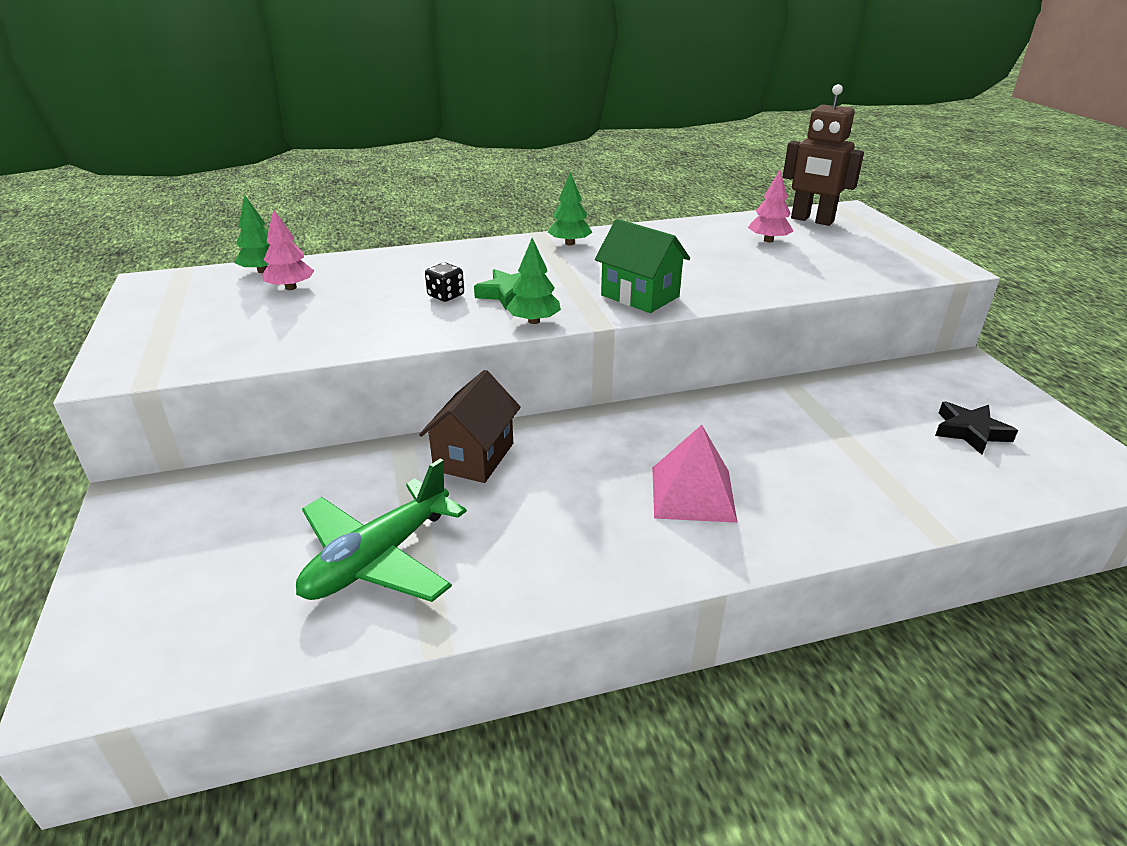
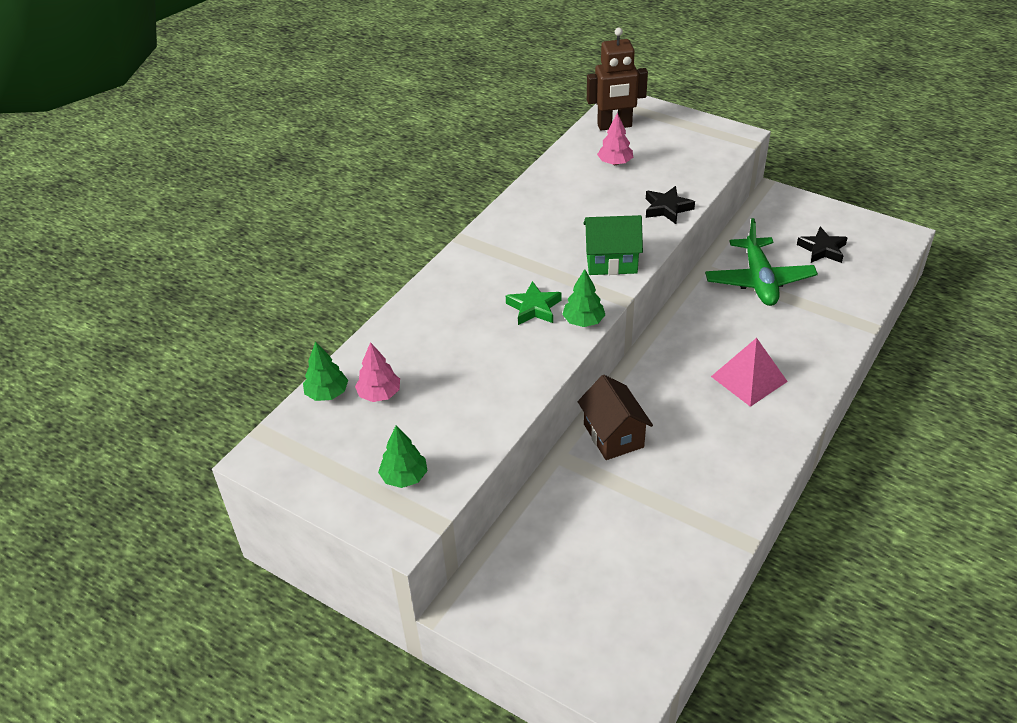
camera: 40 degrees left, 10 degrees up
(378, 558) = (658, 528): green plane -> green plane (759, 281)
(446, 296) = (497, 334): black dice -> none
(569, 243) = (497, 236): green tree -> green tree (404, 477)
(768, 285) = (667, 208): none -> black star

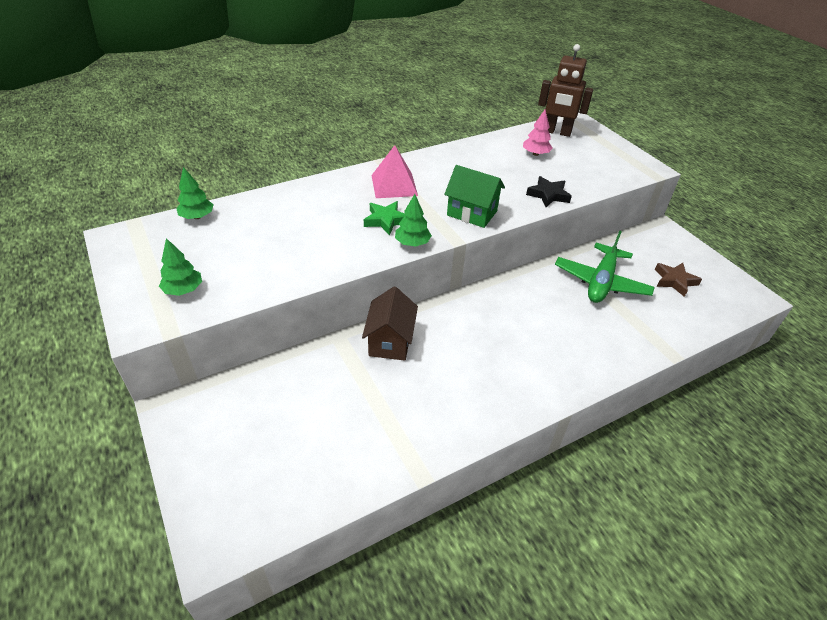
camera: 25 degrees right, 0 degrees up
(379, 394) = (227, 231): pink tree -> none
(749, 379) = (532, 349): pink pyramid -> pink pyramid (394, 185)
(822, 249) = (674, 281): black star -> brown star

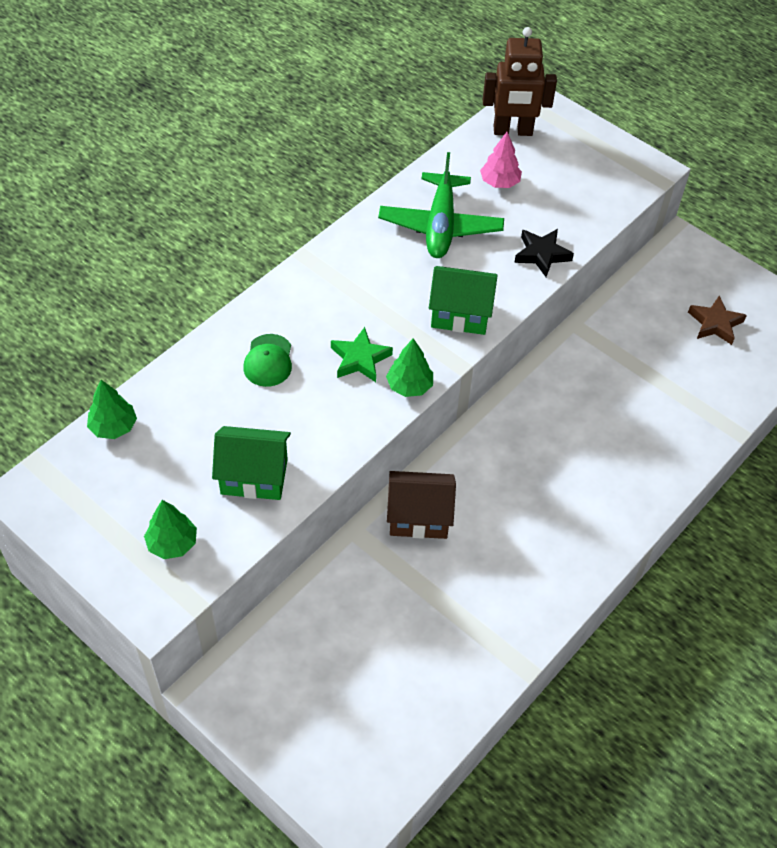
camera: 20 degrees left, 10 degrees up
(268, 266) = (254, 476): none -> green house
(323, 207) = (268, 361): none -> green cap
(390, 341) = (419, 517): brown house -> brown house turned 75 degrees counterclockwise
(394, 185) = (341, 295): pink pyramid -> none
(601, 282) = (631, 352): green plane -> green plane (440, 226)

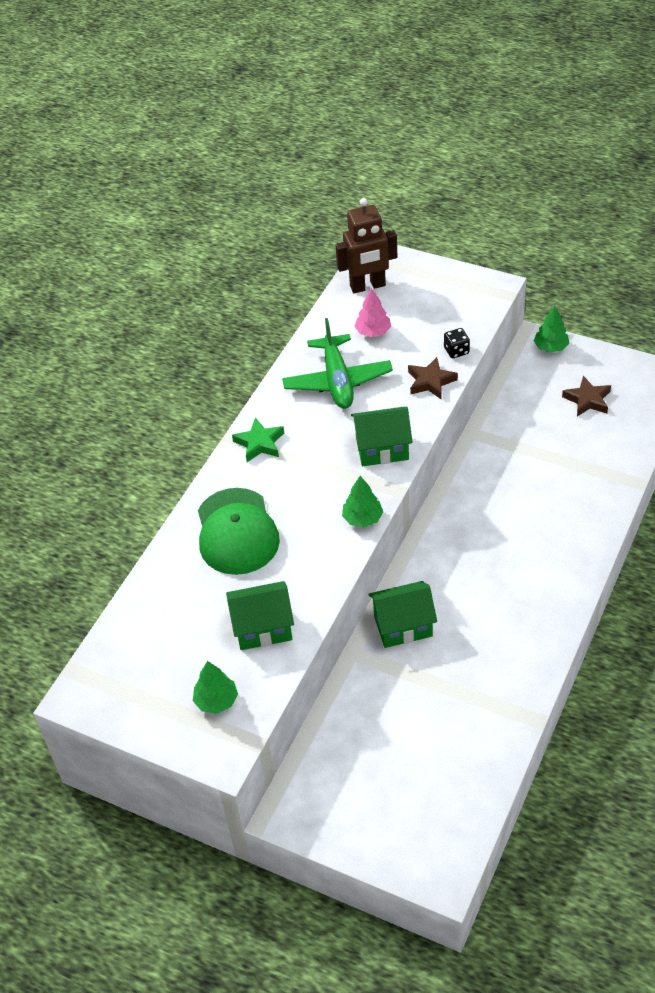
camera: 10 degrees left, 5 degrees down
(113, 427) = (128, 623): green tree -> green tree (550, 347)
(268, 361) = (237, 532): green cap -> green cap, size x1.90
(360, 359) = (313, 508): green star -> green star (259, 443)
(419, 517) = (403, 626): brown house -> green house
(542, 255) = (430, 382): black star -> brown star
(583, 228) = (456, 351): none -> black dice

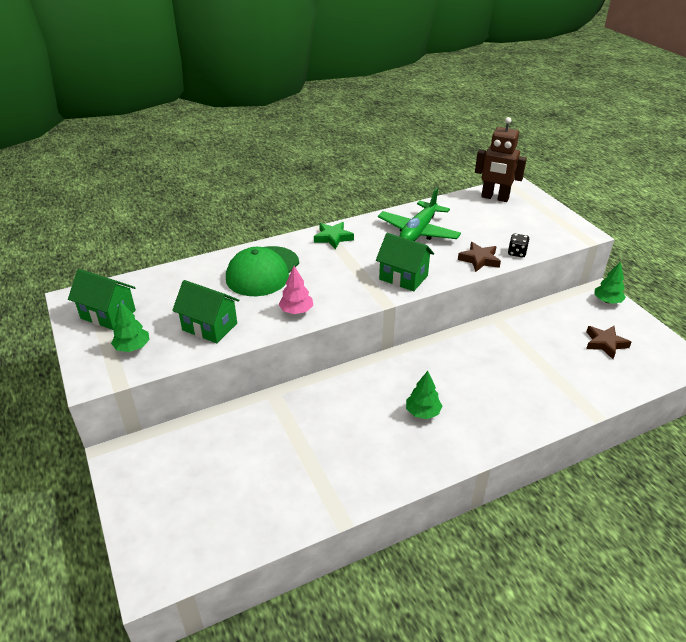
camera: 35 degrees right, 10 degrees down
(362, 518) = (344, 306): green tree -> green tree (422, 412)
(373, 332) = (471, 219): pink tree -> pink tree (296, 311)
(403, 626) = (321, 398): green house -> green house (108, 314)

